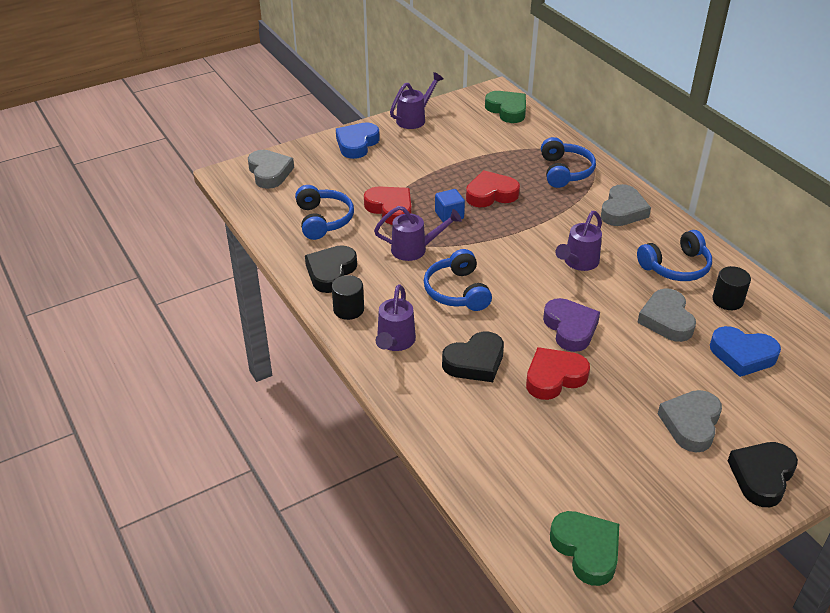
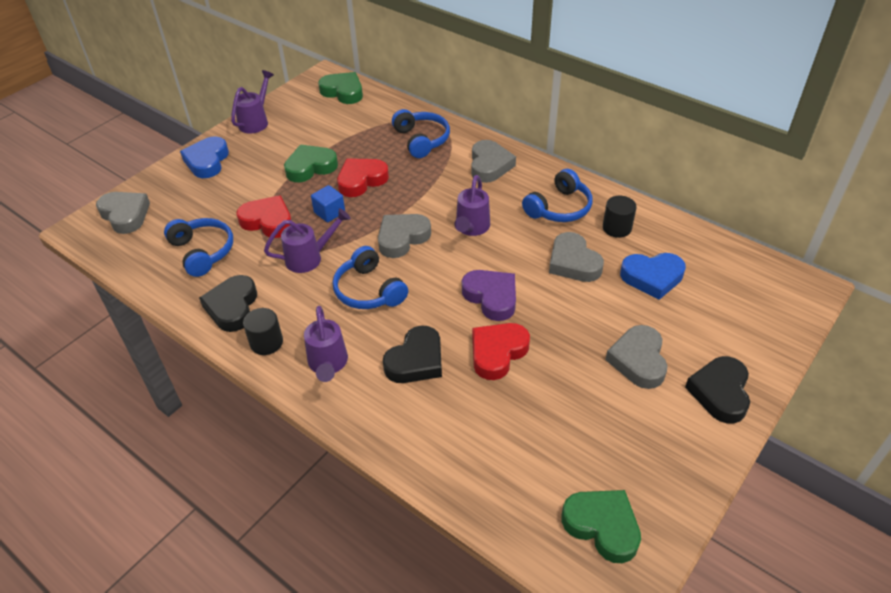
camera: 20 degrees left, 5 degrees up
(448, 171) = (310, 167): none -> green heart
(507, 254) = (402, 238): none -> grey heart

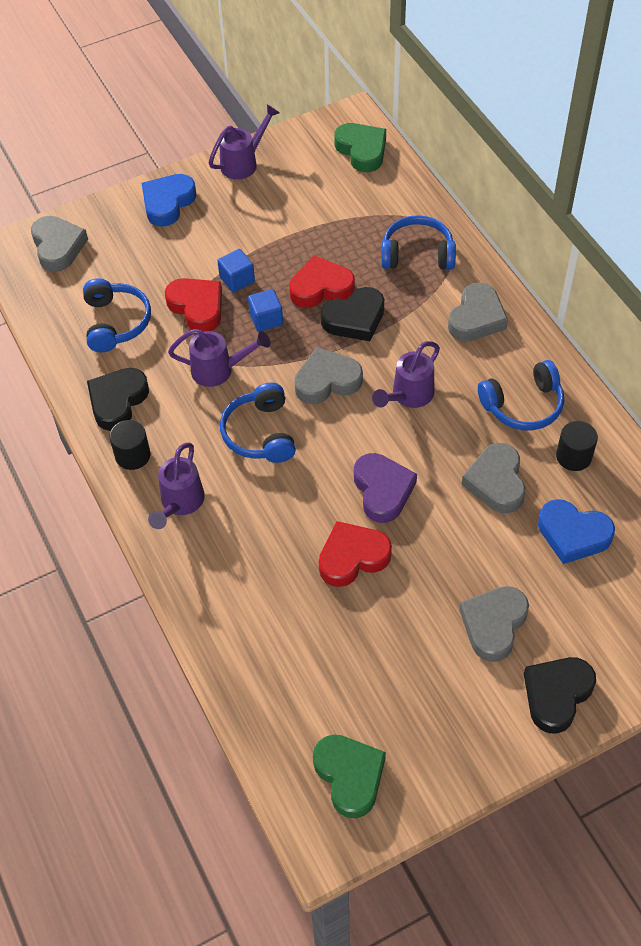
camera: 25 degrees right, 10 degrees up
(291, 194) = (237, 279): none -> blue cube
(310, 167) = (274, 250): green heart -> none
(416, 360) = (267, 533): black heart -> black heart (354, 319)
(422, 140) = (417, 254): blue headphones -> blue headphones turned 90 degrees counterclockwise

